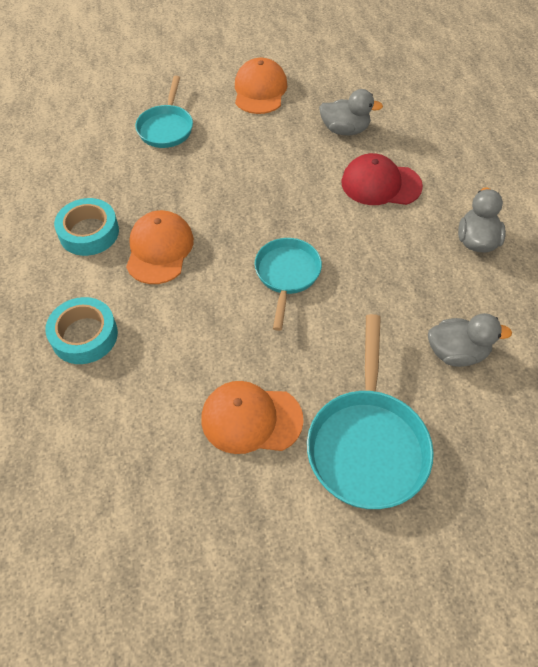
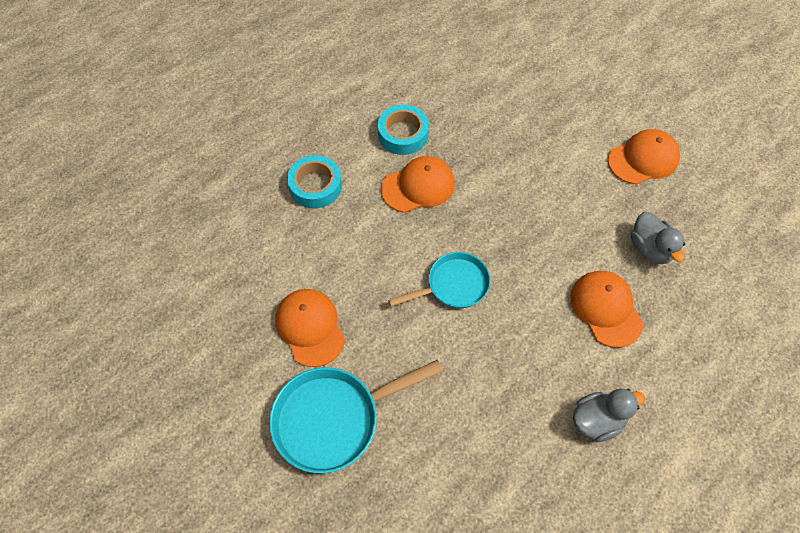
camera: 60 degrees right, 5 degrees up
(166, 128) = (543, 119): turquoise pan -> none
(381, 184) = (606, 309): red cap -> orange cap
(456, 353) = (459, 452): grey duck -> none

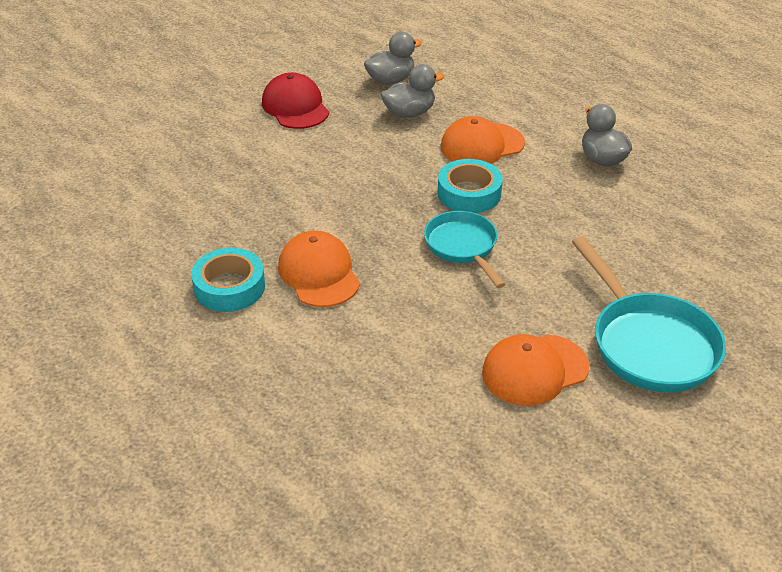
camera: 90 degrees left, 20 degrees down
(315, 186) = (310, 374): turquoise tape -> turquoise tape (469, 193)
(643, 159) = (295, 107): orange cap -> red cap
(706, 233) = (390, 80): none -> grey duck

